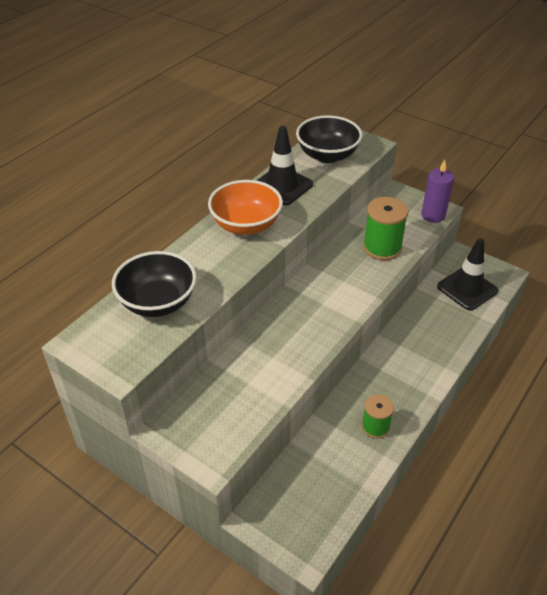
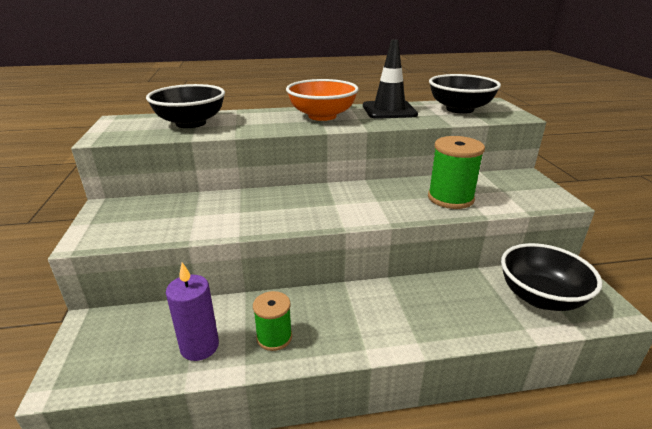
camera: 45 degrees right, 15 degrees down
(433, 215) = (544, 201): purple candle -> purple candle (199, 346)
(467, 289) = (540, 297): black traffic cone -> black bowl

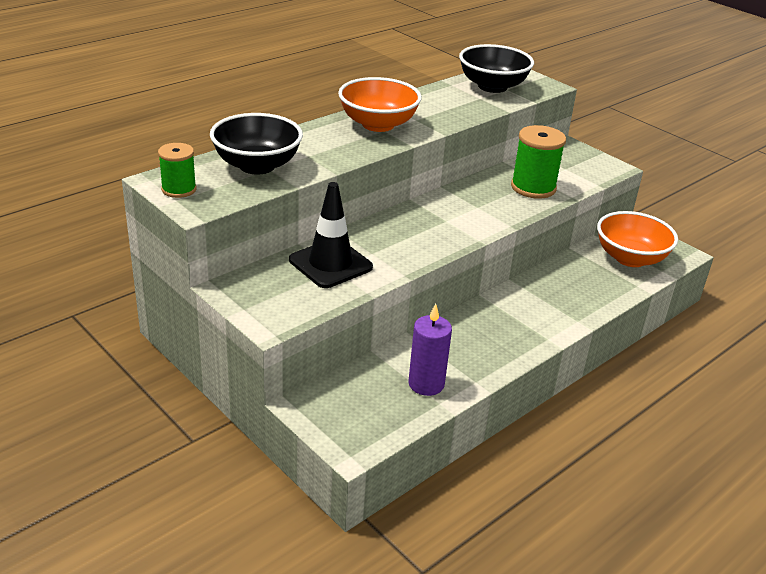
camera: 35 degrees left, 5 degrees up
(274, 337) = (475, 356): green spool -> green spool (179, 189)
(389, 110) = (431, 102): black traffic cone -> black traffic cone (330, 264)
(540, 297) = (630, 258): black bowl -> orange bowl

